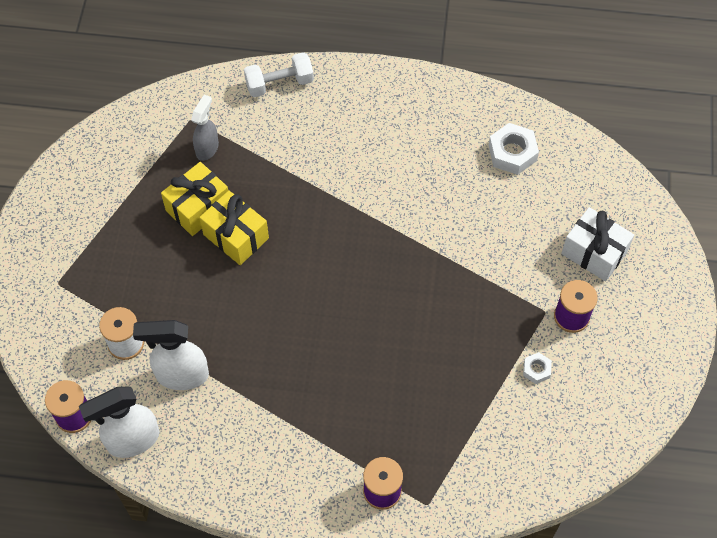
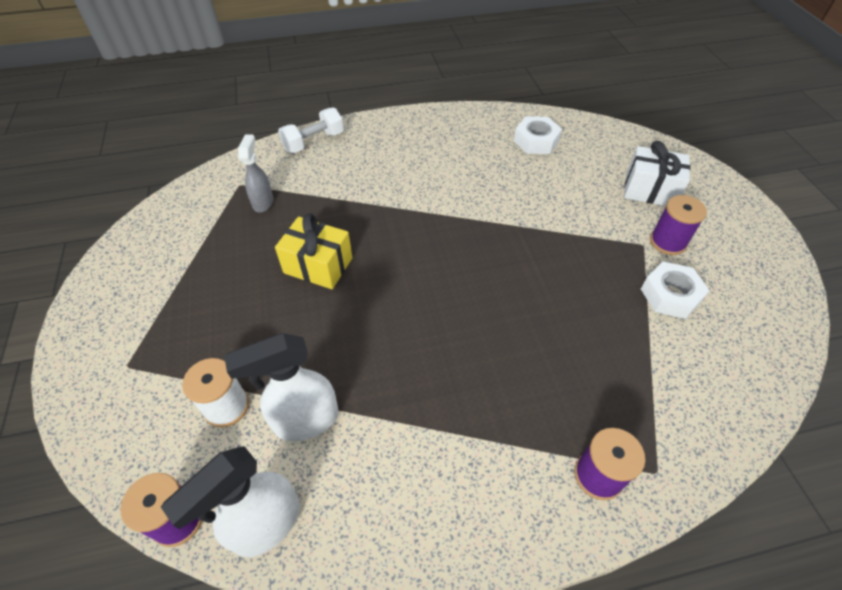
camera: 20 degrees left, 10 degrees down
(198, 208) = (270, 251): yellow gift -> none
(536, 370) = (670, 295): white nut -> white nut, size x1.82

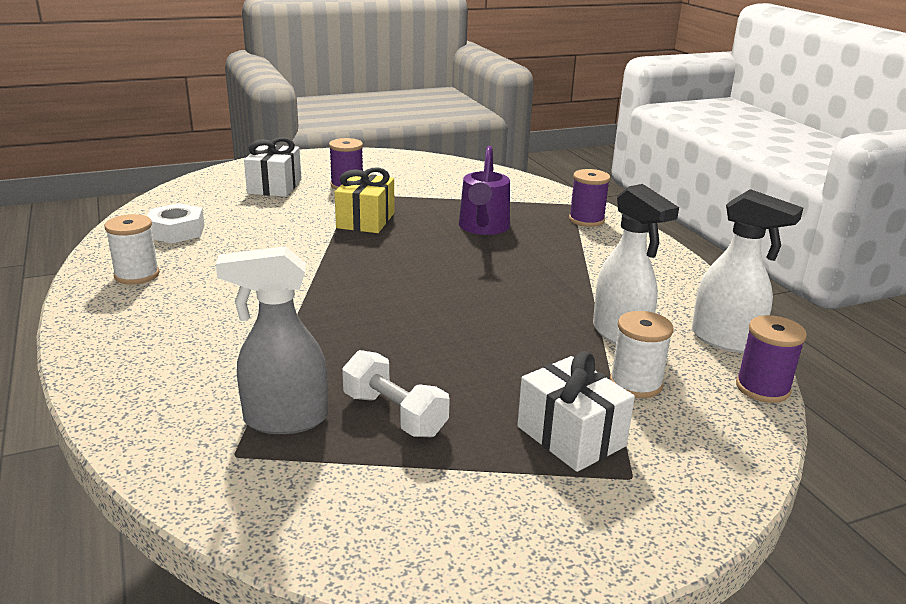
camera: 100 degrees left, 25 degrees down
(183, 341) = (571, 436): none -> white gift
(263, 202) = (284, 420): grey spray bottle -> grey spray bottle, size x1.54
(313, 142) = (123, 393): white dumbbell -> white dumbbell (394, 414)
(318, 265) = (412, 353): yellow gift -> yellow gift (366, 220)
(460, 131) = (137, 275): none -> white spool
(561, 349) = (483, 228): none -> purple watering can
(670, 295) = (410, 189): white nut -> none

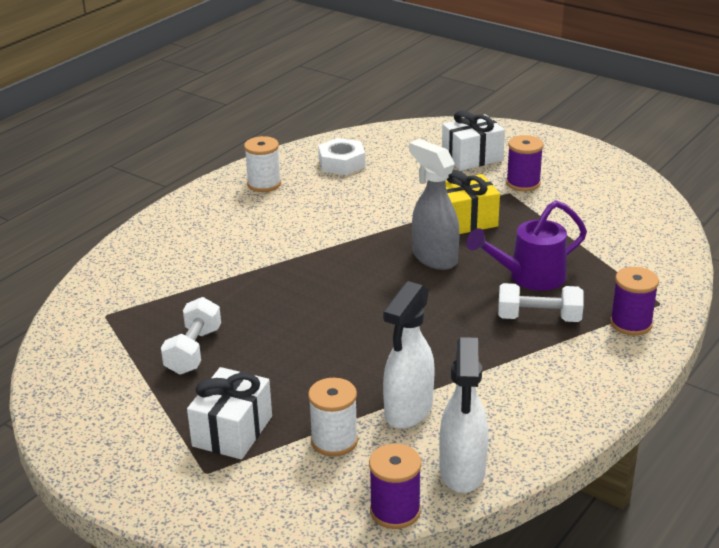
camera: 60 degrees right, 5 degrees up
(284, 420) = (152, 315): grey spray bottle -> grey spray bottle (434, 258)
(543, 243) = (539, 318): none -> white dumbbell

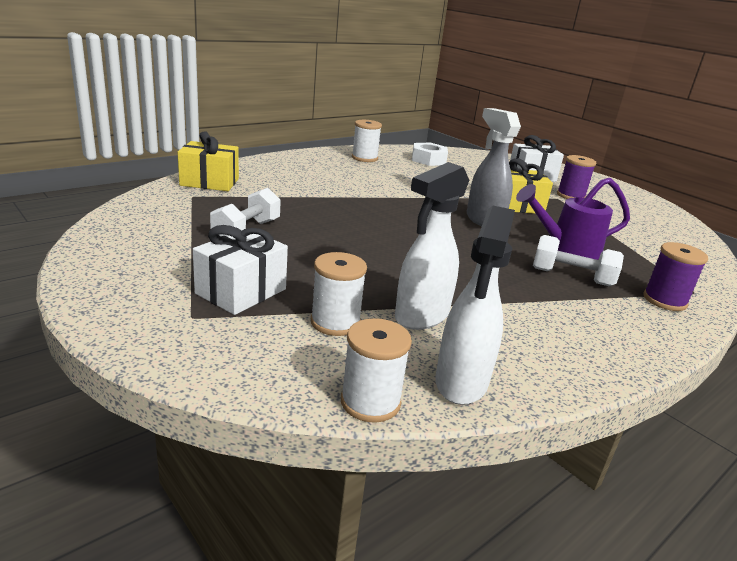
camera: 10 degrees right, 5 degrees down
(109, 286) = (209, 182): none -> yellow gift
(395, 511) = (370, 402): purple spool -> white spool

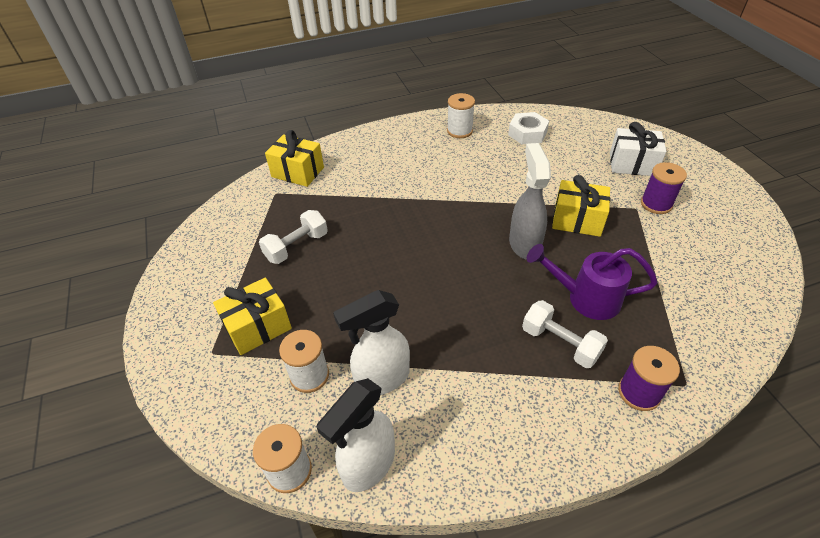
camera: 25 degrees right, 20 degrees up
(241, 291) = (258, 327): white gift -> yellow gift

